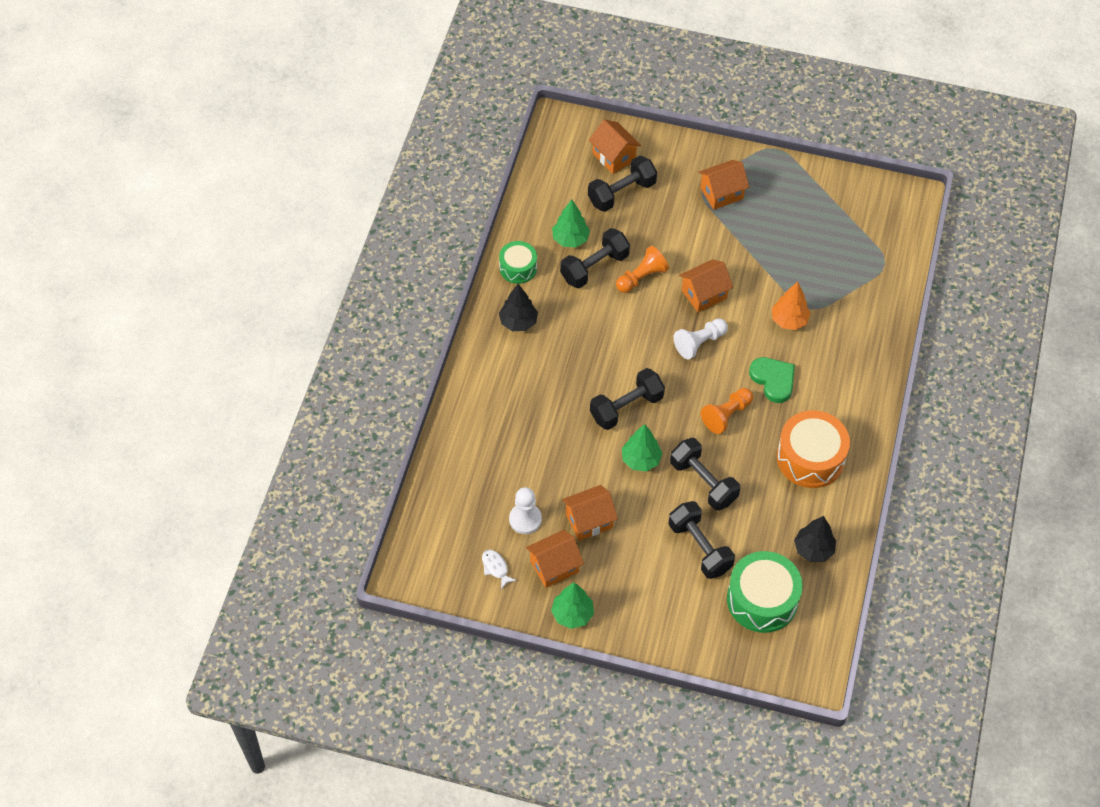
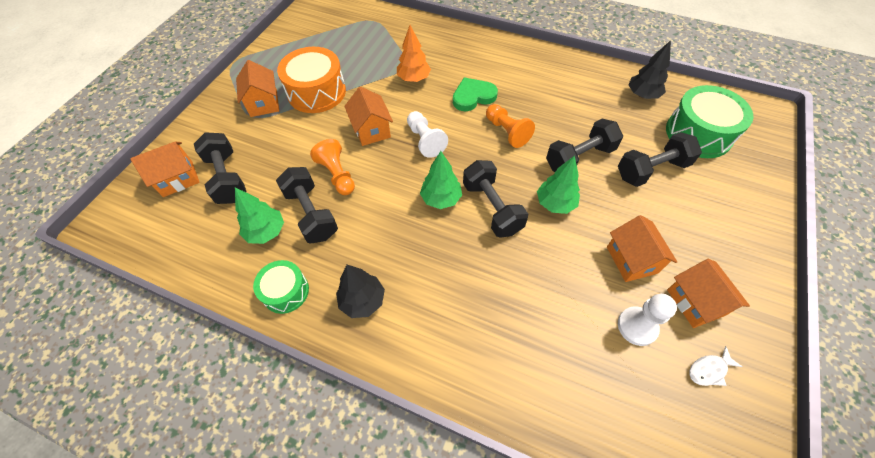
camera: 80 degrees left, 0 degrees up
(572, 614) = (752, 291): green tree -> green tree (441, 199)
(810, 458) = (553, 85): orange drum -> orange drum (316, 92)

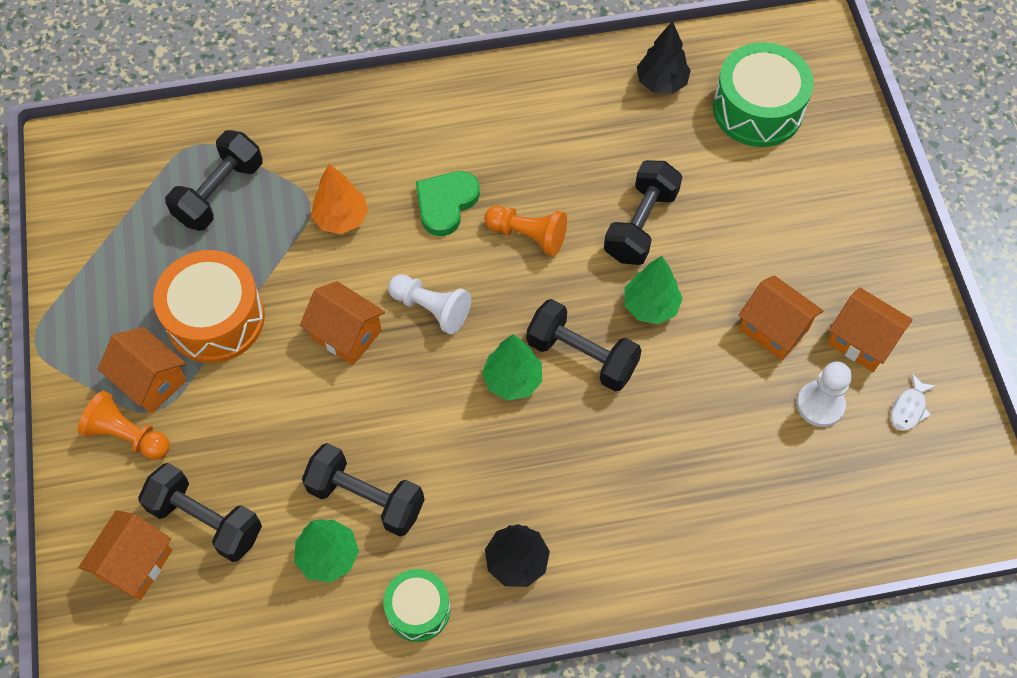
camera: 35 degrees left, 5 degrees up
(337, 175) = (354, 426): orange pawn -> orange pawn (128, 435)
(651, 170) = (732, 194): black dumbbell -> black dumbbell (219, 193)

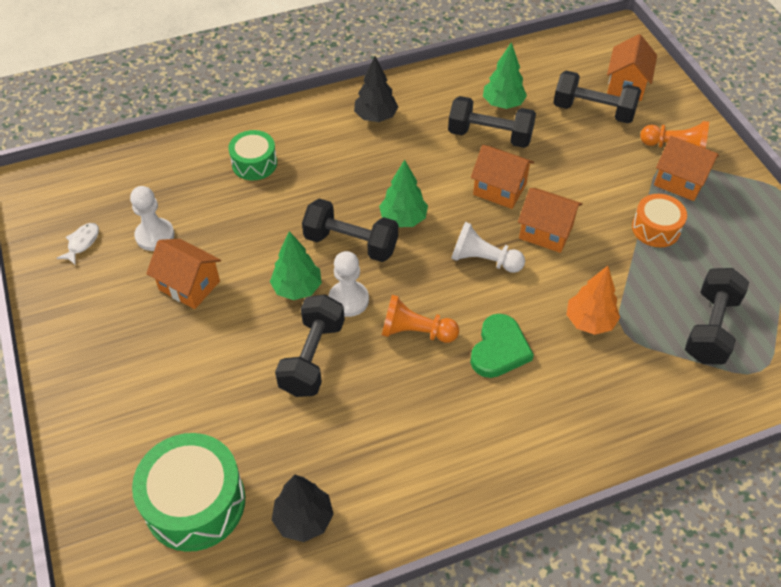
camera: 170 degrees right, 10 degrees down
(215, 318) = (656, 228): orange drum -> orange drum, size x0.59
(418, 609) = (434, 87): green drum -> green drum (254, 163)
(594, 283) = (348, 300): none -> white pawn
(861, 341) = (113, 287): orange house -> orange house (499, 189)

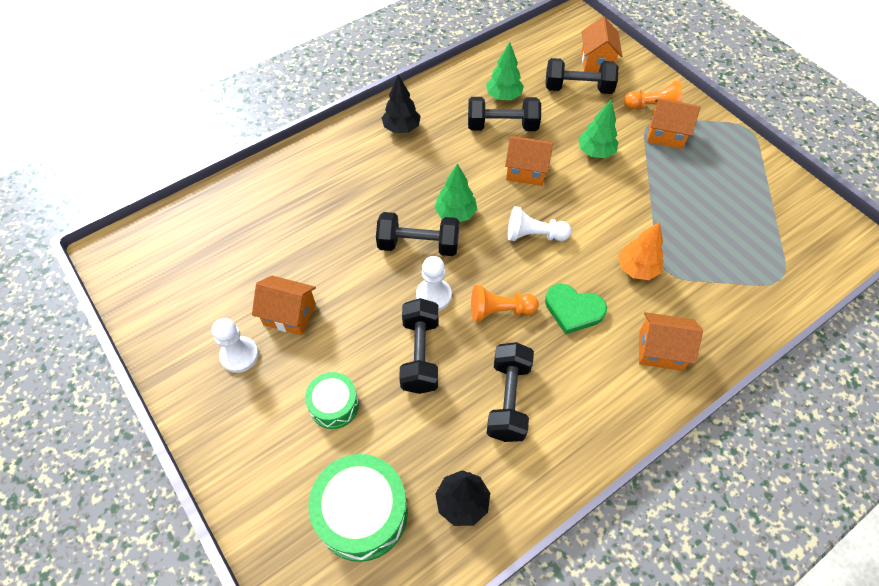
camera: 15 degrees left, 5 degrees up
(82, 243) = (177, 297): white fish -> none
(155, 236) = (242, 276): white pawn -> white pawn (239, 355)
(254, 163) = (310, 191): green drum -> green drum (334, 405)
(297, 288) = (386, 295): green tree -> green tree (595, 152)
(499, 349) = (573, 310): green heart -> green heart turned 105 degrees clockwise
(546, 232) = (576, 200): orange house -> orange house (660, 350)
(656, 228) = (661, 178): orange drum -> none
(710, 328) = (731, 252): black dumbbell -> black dumbbell (508, 399)

